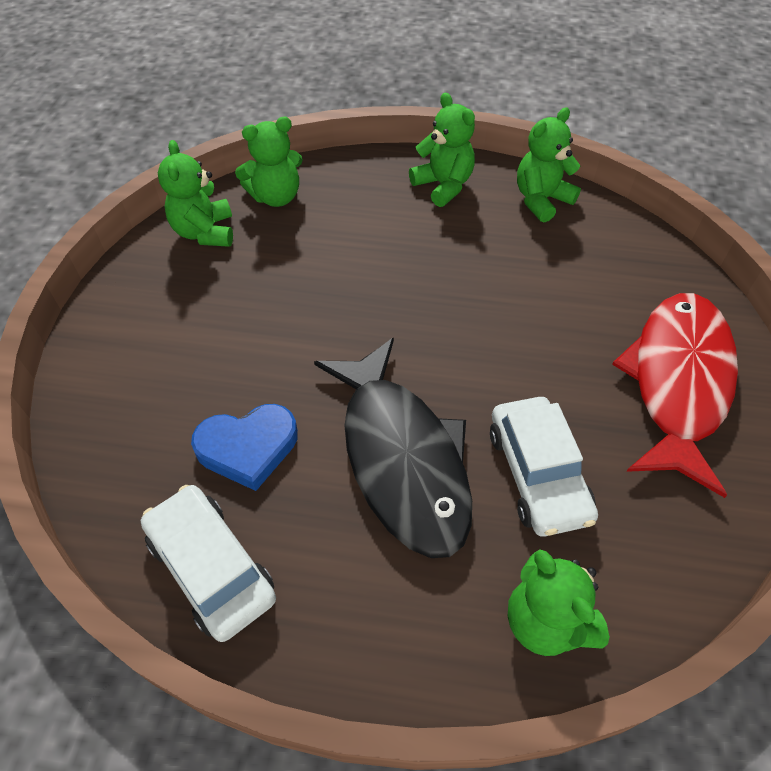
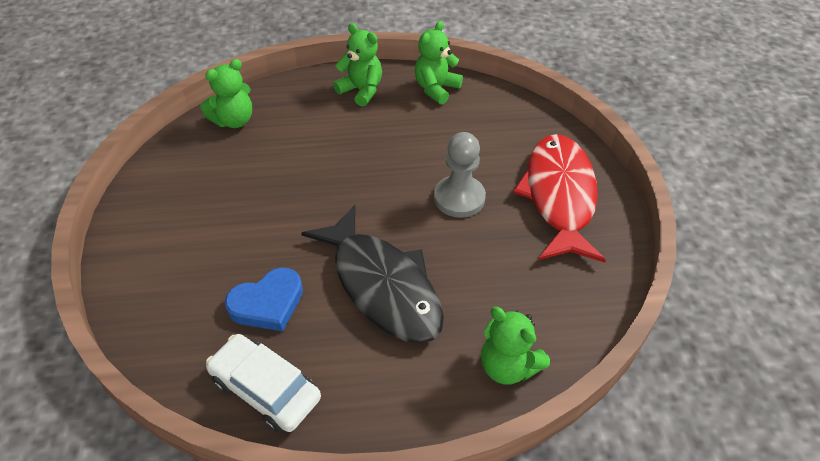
camera: 15 degrees left, 5 degrees down
(205, 232) = (185, 157): green teddy bear -> none
(536, 356) = (459, 198): none -> grey pawn
(537, 474) = (479, 275): white car -> none

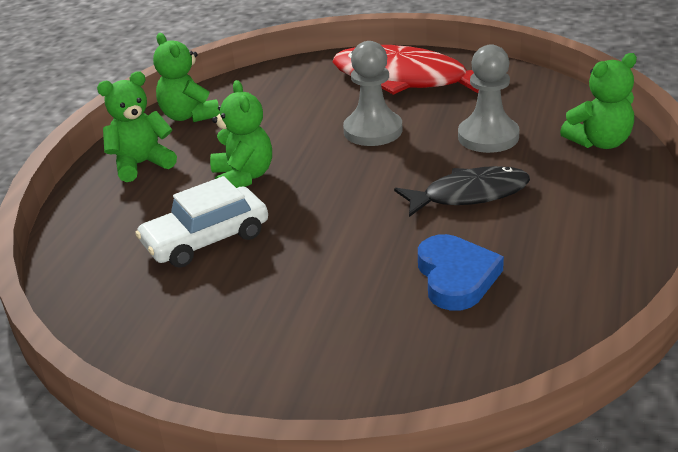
camera: 65 degrees left, 15 degrees down
(234, 120) = (100, 273): green teddy bear -> green teddy bear (243, 177)
(265, 389) = (580, 291): white car -> white car (206, 239)
(382, 285) = (469, 195): black fish -> black fish, size x0.62
(482, 277) = (488, 137): none -> grey pawn

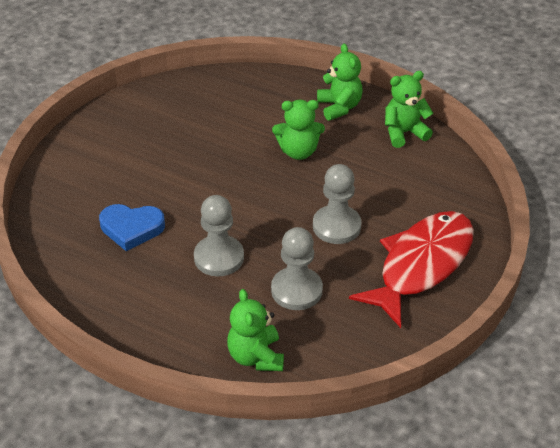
camera: 100 degrees right, 10 degrees up
(206, 239) = (231, 129): white car -> none
(469, 195) = (219, 257): black fish -> grey pawn

